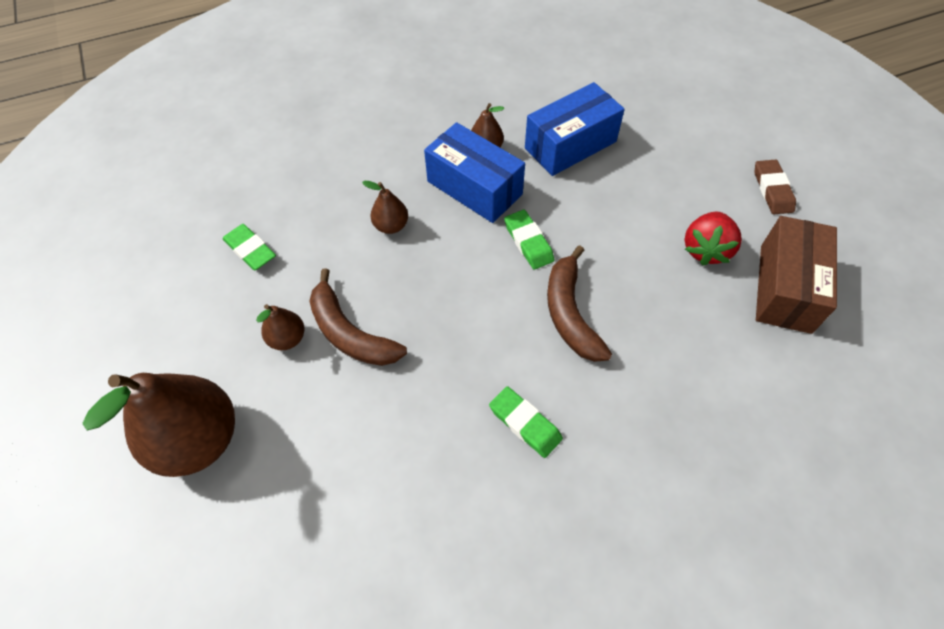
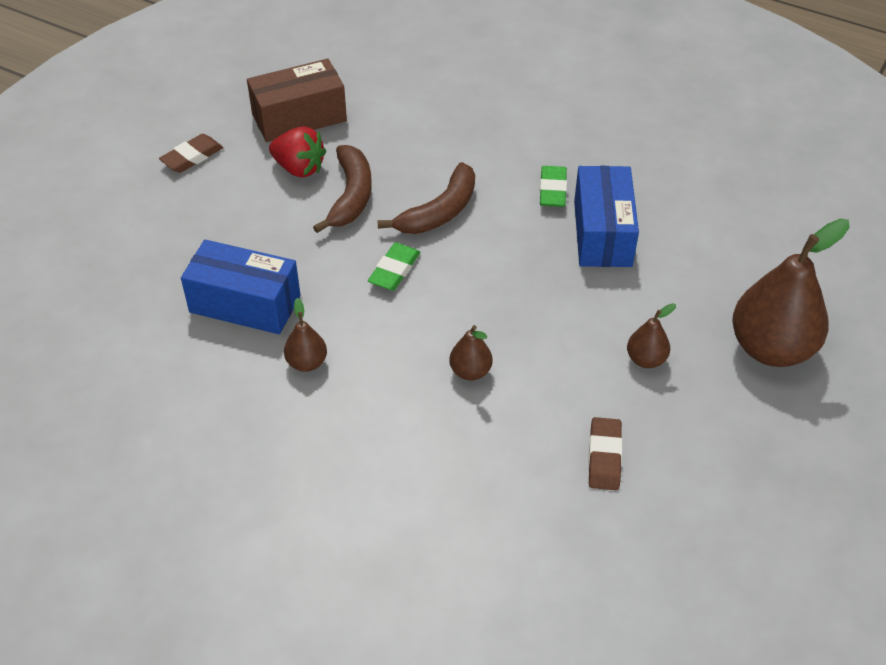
camera: 130 degrees left, 10 degrees down
(250, 250) = (604, 457): green eraser -> brown eraser
(350, 333) = (597, 324): brown banana -> brown banana (351, 196)
(474, 188) = (366, 341): blue box -> blue box (602, 233)
(706, 249) = (299, 168): red strawberry -> red strawberry turned 45 degrees clockwise

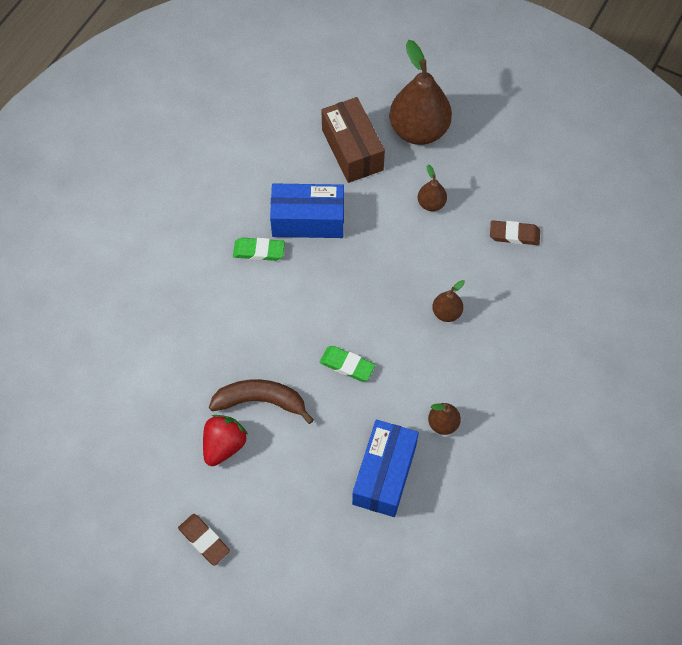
camera: 90 degrees left, 15 degrees up
(299, 117) = (154, 450): brown box -> brown box (352, 150)
(440, 211) = (281, 333): brown banana -> none

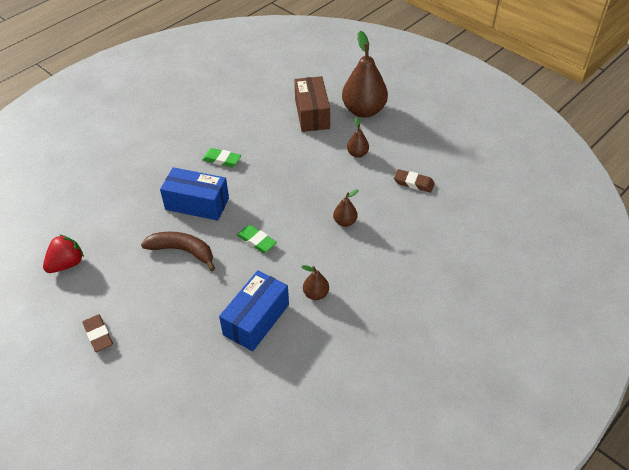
camera: 15 degrees right, 15 degrees down
(224, 445) = (143, 274): red strawberry -> red strawberry (66, 264)
(308, 220) = (264, 148): blue box -> blue box (197, 204)

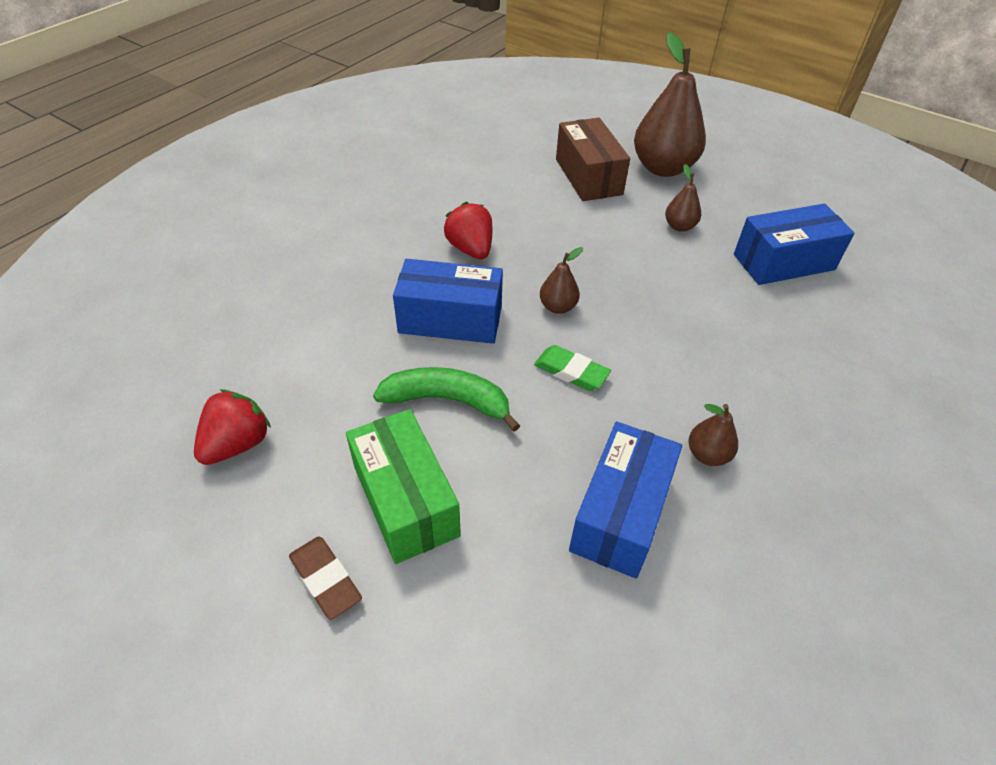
camera: 10 degrees left, 0 degrees up
(146, 301) = (405, 500): none -> green box
(182, 251) = (447, 401): brown banana -> green banana
(222, 160) = (471, 249): green eraser -> red strawberry
(345, 222) = (704, 328): brown pear -> brown pear (558, 307)
(413, 183) = (783, 262): brown eraser -> blue box

